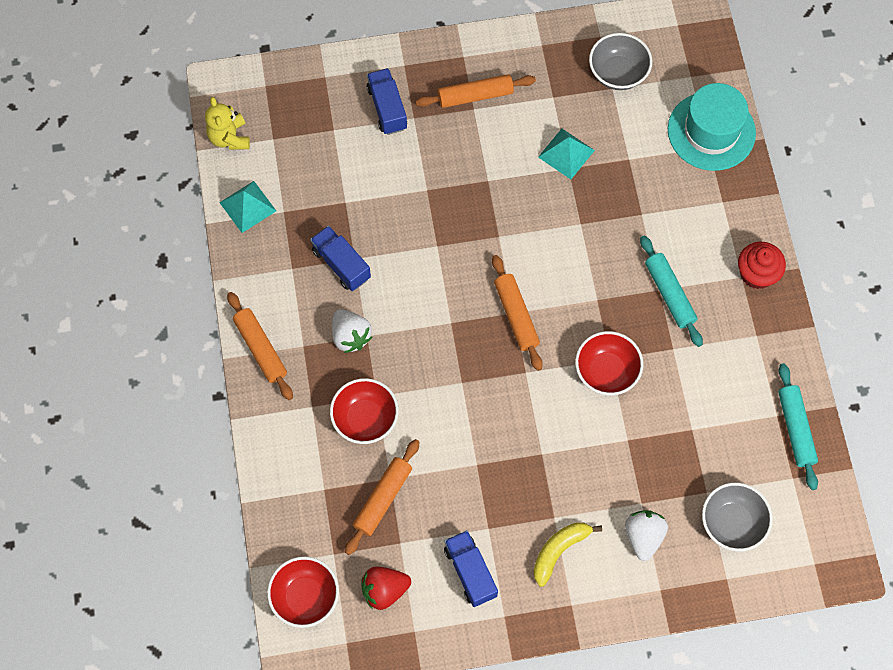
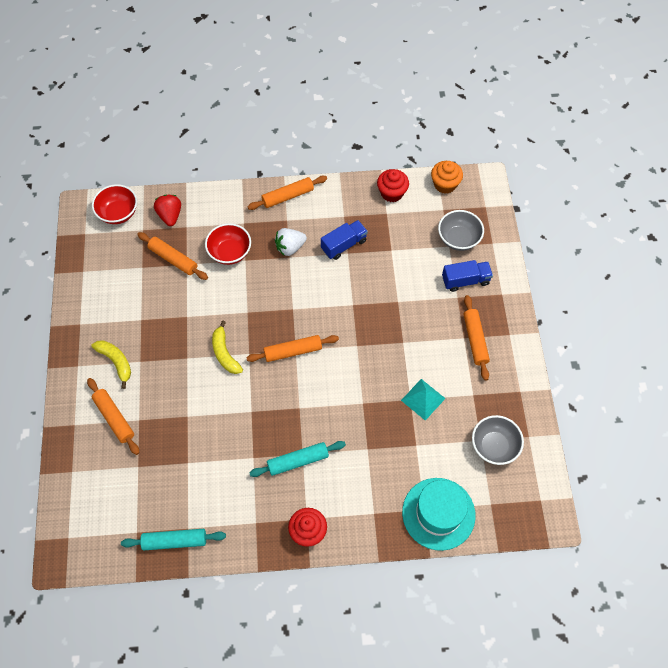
camera: 95 degrees right, 5 degrees down
(229, 138) = (445, 184): yellow teddy bear -> orange cupcake
(247, 206) = (392, 193): turquoise pyramid -> red cupcake
(384, 590) = (113, 256): red strawberry -> red strawberry (170, 215)
(470, 572) = (113, 306): blue truck -> none
(529, 404) = (225, 353): none -> yellow banana
(606, 372) = (241, 408): red bowl -> none
(643, 537) = (114, 418): white strawberry -> orange rolling pin
(732, 523) = (111, 481): grey bowl -> grey bowl (458, 239)

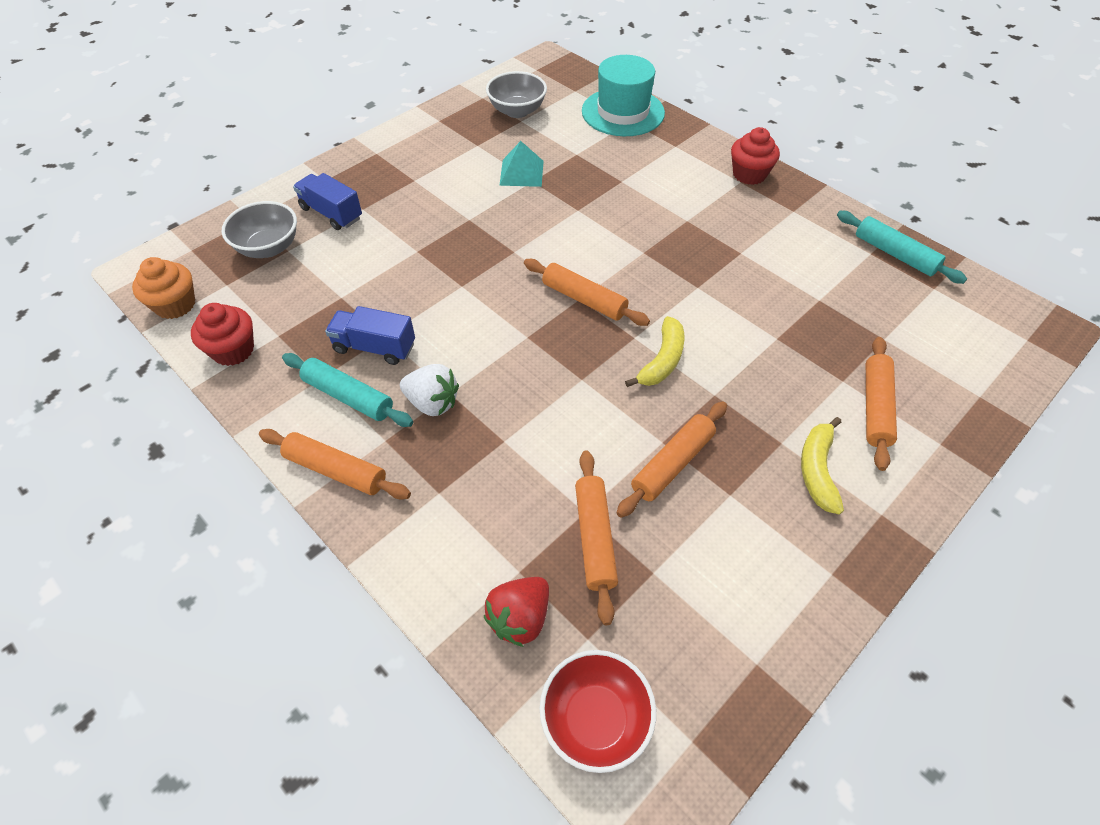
camera: 130 degrees left, 10 degrees down
(230, 252) = (509, 470): red bowl -> none
(298, 461) = (698, 219): turquoise rolling pin -> turquoise rolling pin (348, 396)
(475, 340) = (408, 172): orange rolling pin -> orange rolling pin (672, 464)

